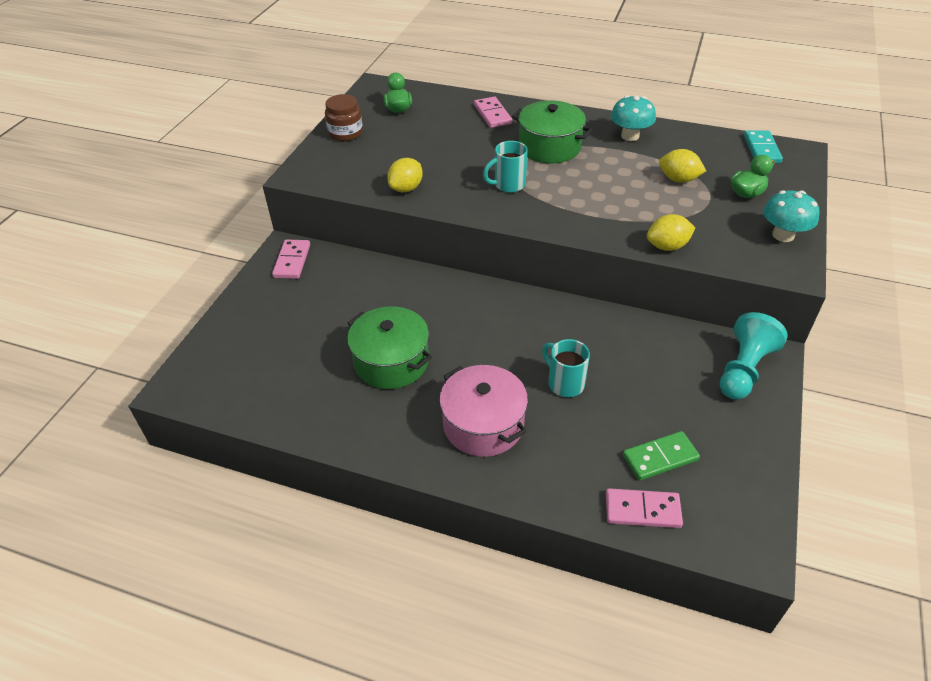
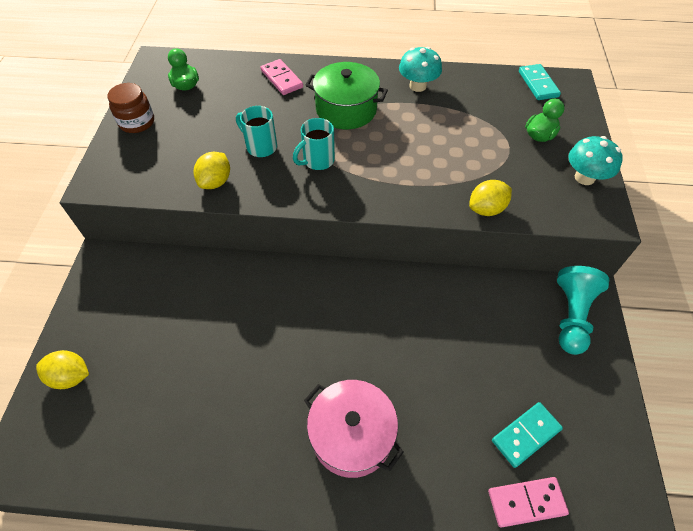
camera: 15 degrees left, 10 degrees up
(292, 261) = (112, 273): pink domino -> none
(391, 362) = (243, 378): green pot -> none
(564, 383) = (417, 367): turquoise mug -> turquoise mug (260, 147)
(660, 458) = (526, 435): green domino -> turquoise domino
(678, 179) = (475, 129): yellow lemon -> yellow lemon (71, 376)

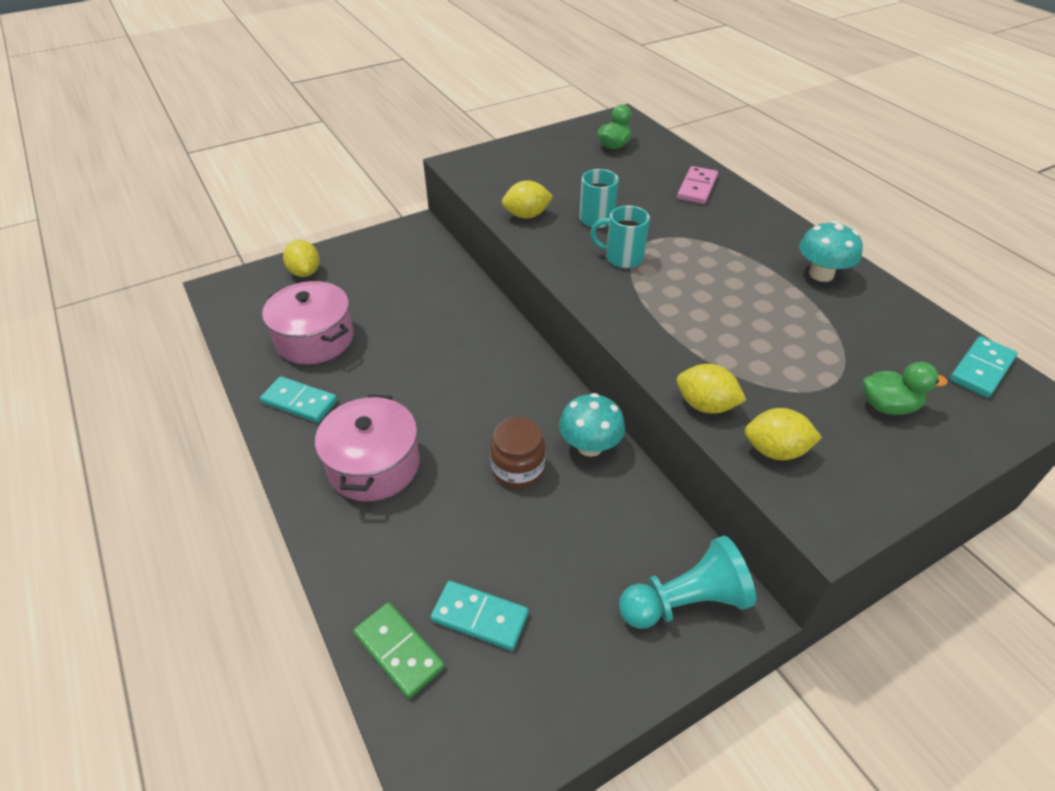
camera: 55 degrees right, 10 degrees down
(137, 122) = (541, 146): brown jar -> brown jar (518, 469)
(171, 411) = (315, 339): none -> pink pot
(239, 460) = (300, 402): none -> turquoise domino
(346, 109) = (713, 243): green pot -> none
(526, 502) = (399, 651): pink domino -> green domino
(541, 202) = (775, 450): none -> yellow lemon
(584, 177) = (872, 478): turquoise mushroom -> turquoise mushroom (590, 446)

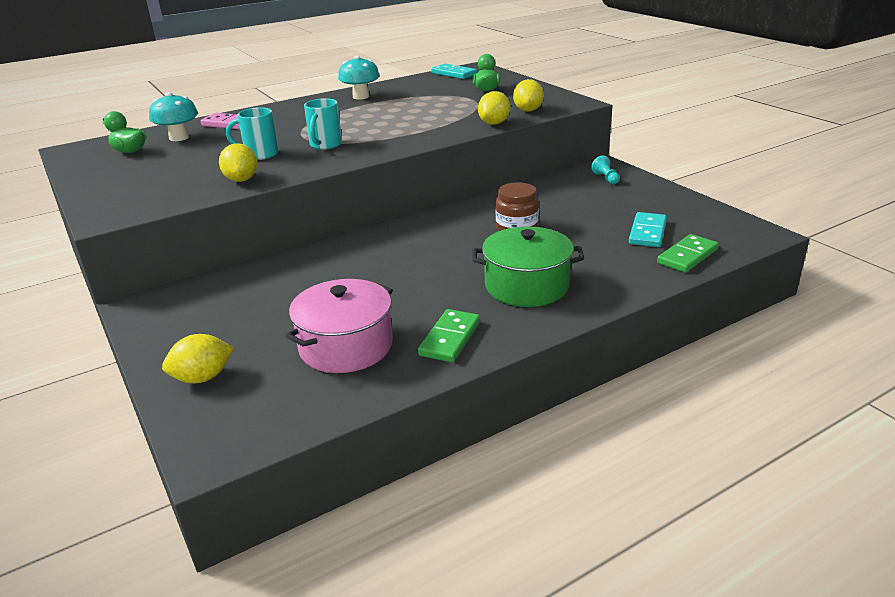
camera: 90 degrees left, 15 degrees down
(300, 402) = (450, 338): turquoise domino -> green domino
(374, 465) = (526, 286): pink pot -> green pot
(590, 446) = (489, 205): turquoise mushroom -> turquoise mushroom (179, 138)
(685, 602) = (606, 178): turquoise pawn -> turquoise pawn, size x0.47

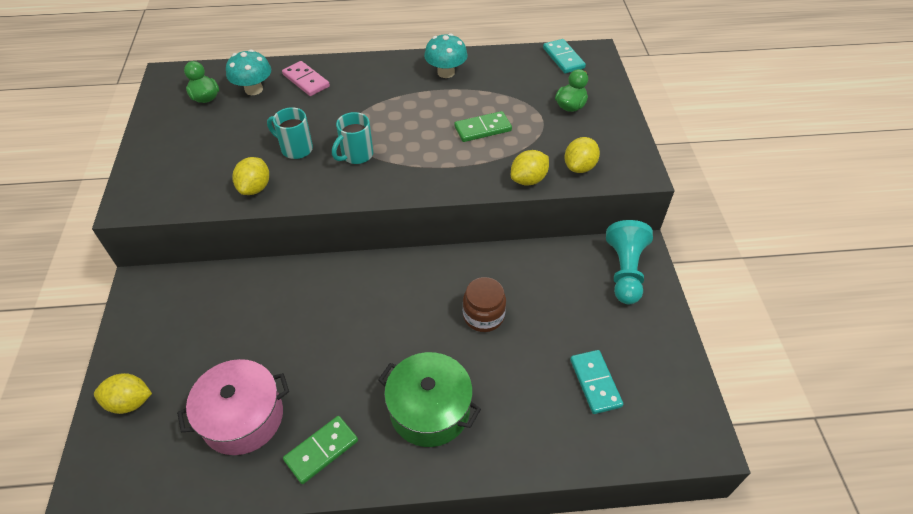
camera: 25 degrees right, 20 degrees up
(606, 178) = (625, 271): turquoise pawn -> turquoise pawn, size x2.14
(647, 232) = (595, 383): turquoise domino -> turquoise domino turned 60 degrees counterclockwise
(687, 256) = (603, 440): green domino -> green domino (482, 129)

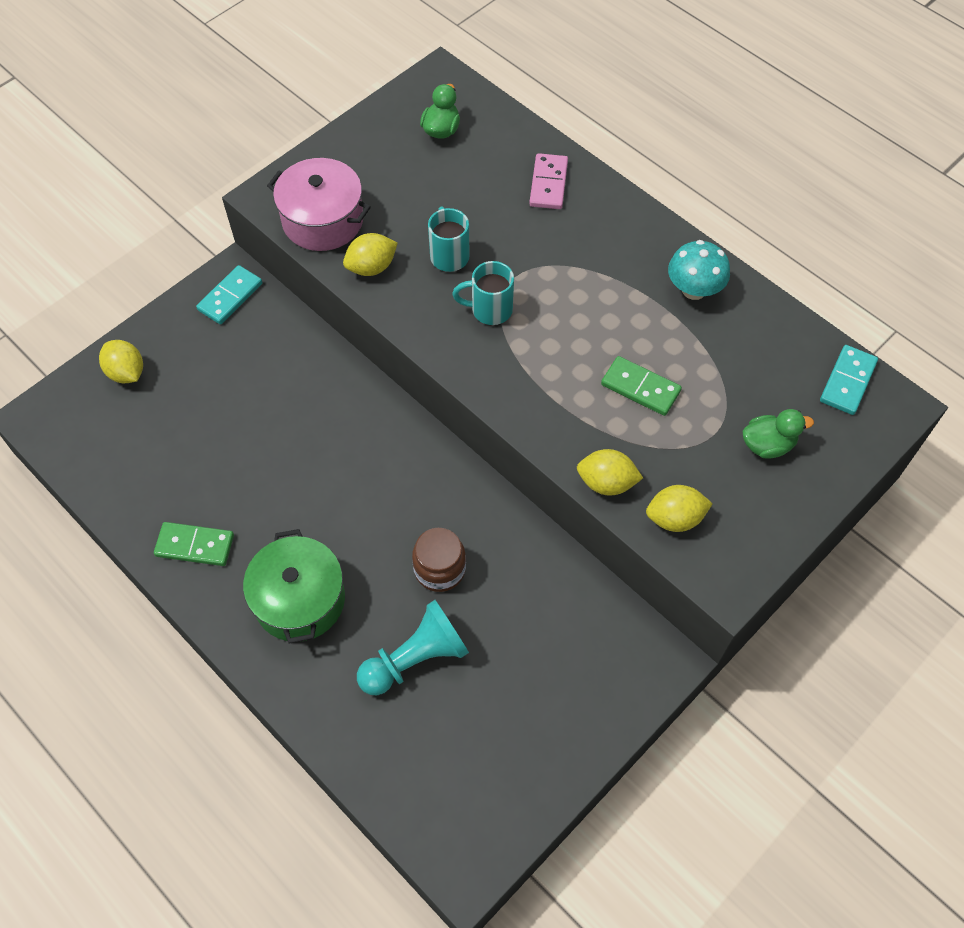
camera: 50 degrees right, 10 degrees up
(243, 417) = (177, 463): pink pot -> pink pot (323, 220)
(254, 89) = (491, 155): turquoise mushroom -> none
(595, 383) = (448, 724): turquoise domino -> turquoise domino (230, 297)
(625, 271) = (619, 664): turquoise pawn -> turquoise pawn (415, 659)

